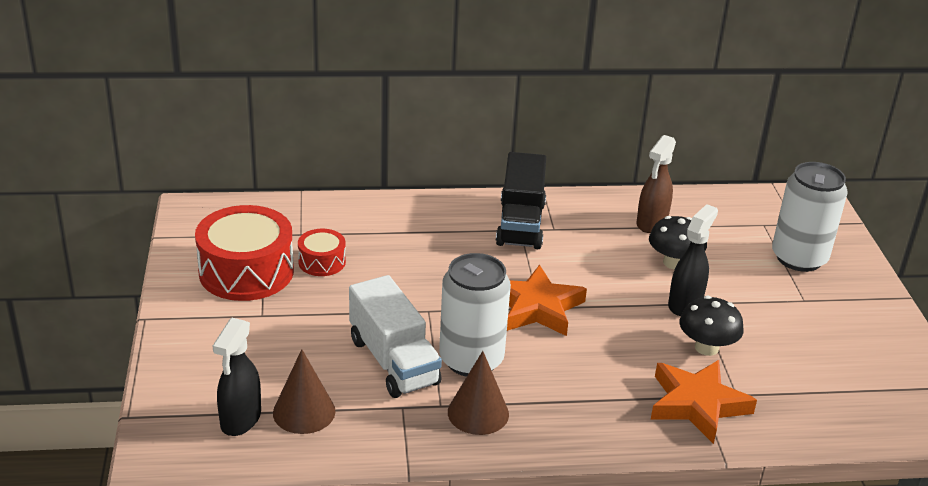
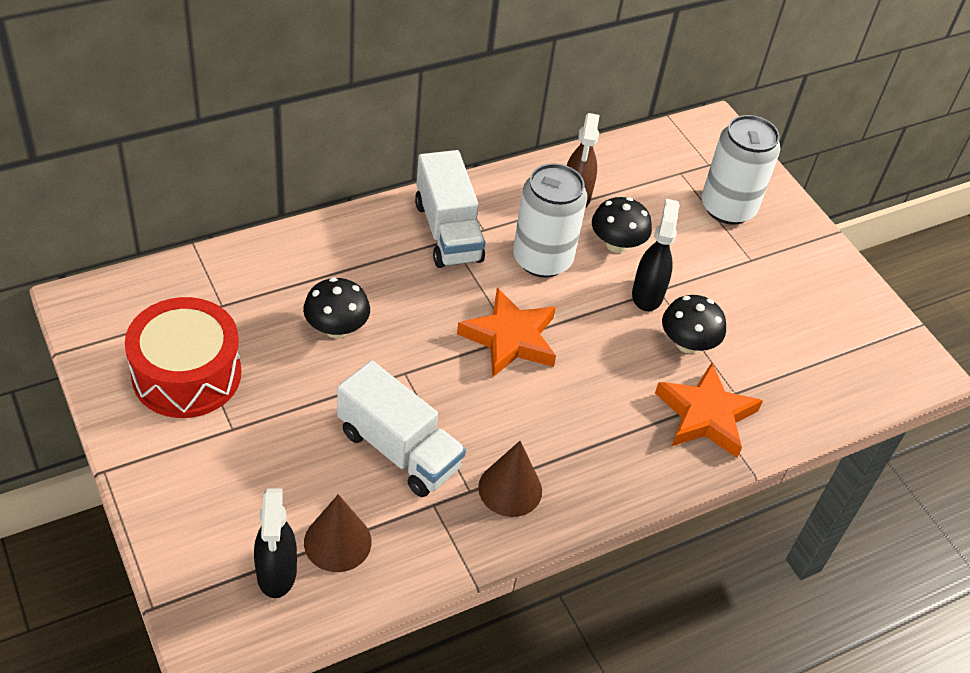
camera: 25 degrees left, 15 degrees up
(322, 262) = (263, 338): red drum -> none
(387, 268) = (336, 328): none -> black mushroom
(471, 360) = (475, 424): white can -> white can (542, 259)
(520, 224) = (448, 231): black truck -> white truck

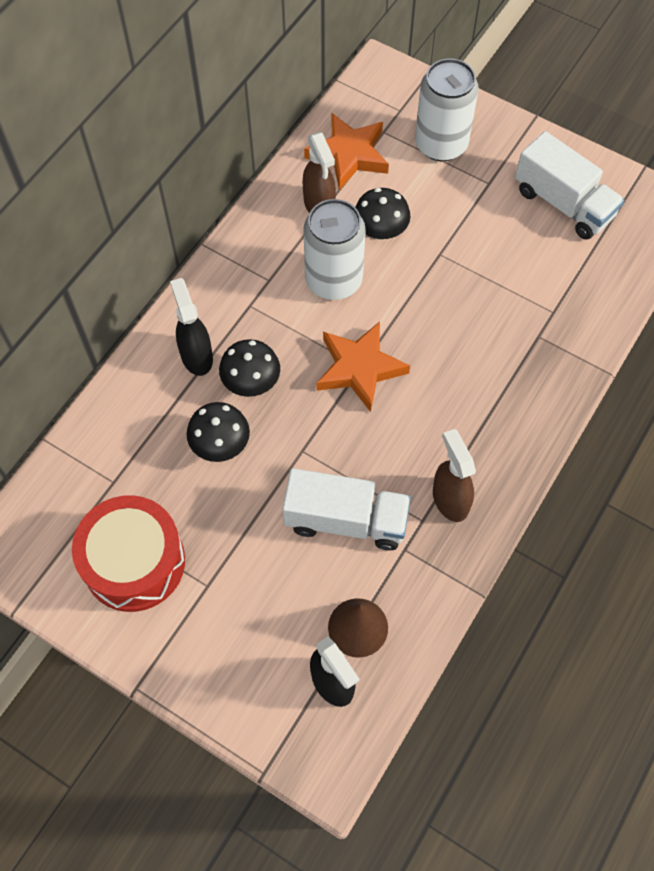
camera: 25 degrees left, 15 degrees up
(448, 231) = (242, 299): white truck -> white truck (563, 203)
(510, 489) = (450, 499): brown cone -> brown spray bottle
(647, 294) = (434, 263): black spray bottle -> black spray bottle (196, 356)
(687, 344) = (492, 290): black mushroom -> black mushroom (251, 382)
(705, 416) = (545, 345): orange star -> orange star (349, 155)

